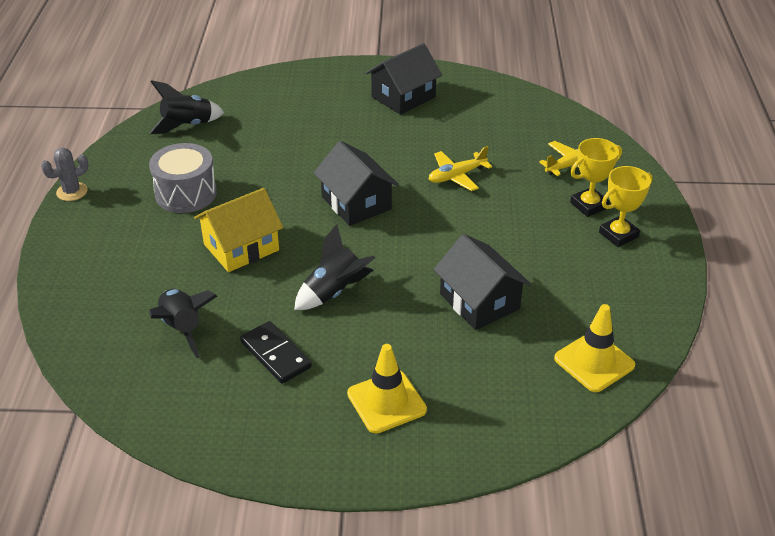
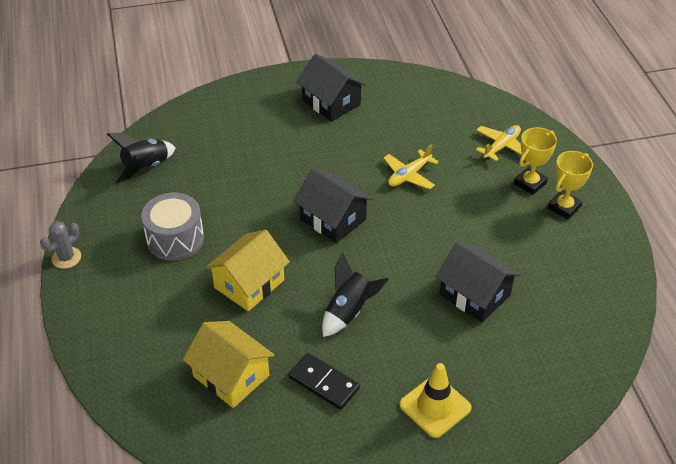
camera: 15 degrees left, 5 degrees up
(182, 329) = (231, 376): black rocket -> yellow house
(403, 97) = (331, 102): black house -> black house turned 75 degrees counterclockwise
(594, 362) = (587, 331): yellow traffic cone -> none

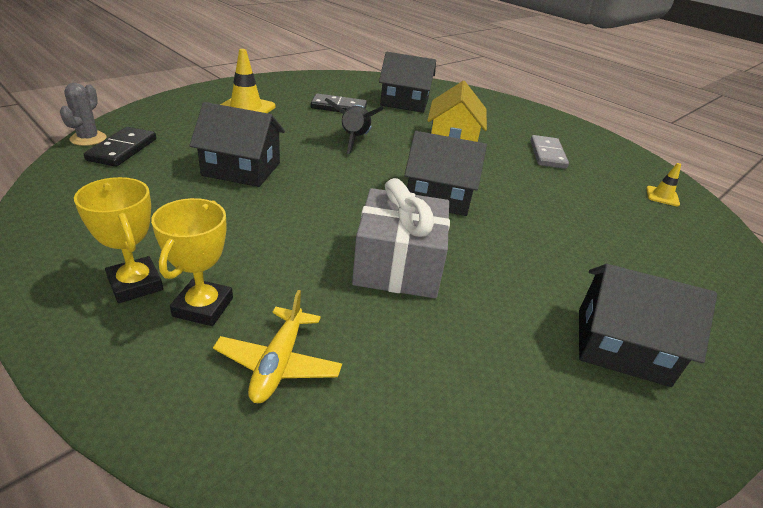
camera: 145 degrees right, 10 degrees down
(66, 258) = (595, 131): grey cactus -> grey cactus (88, 139)
(146, 167) = (662, 196): black rocket -> yellow traffic cone
(175, 239) = (547, 154): grey drum -> grey domino
(231, 376) = (404, 102): yellow house -> black house
(409, 175) = (398, 265): yellow plane -> grey gift
(564, 207) = (135, 284): yellow trophy -> yellow trophy turned 45 degrees counterclockwise
(572, 351) = (122, 149): none -> black domino

